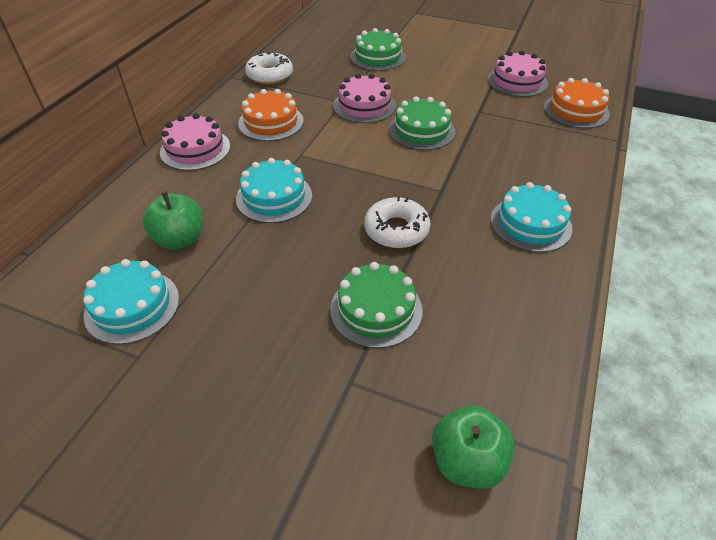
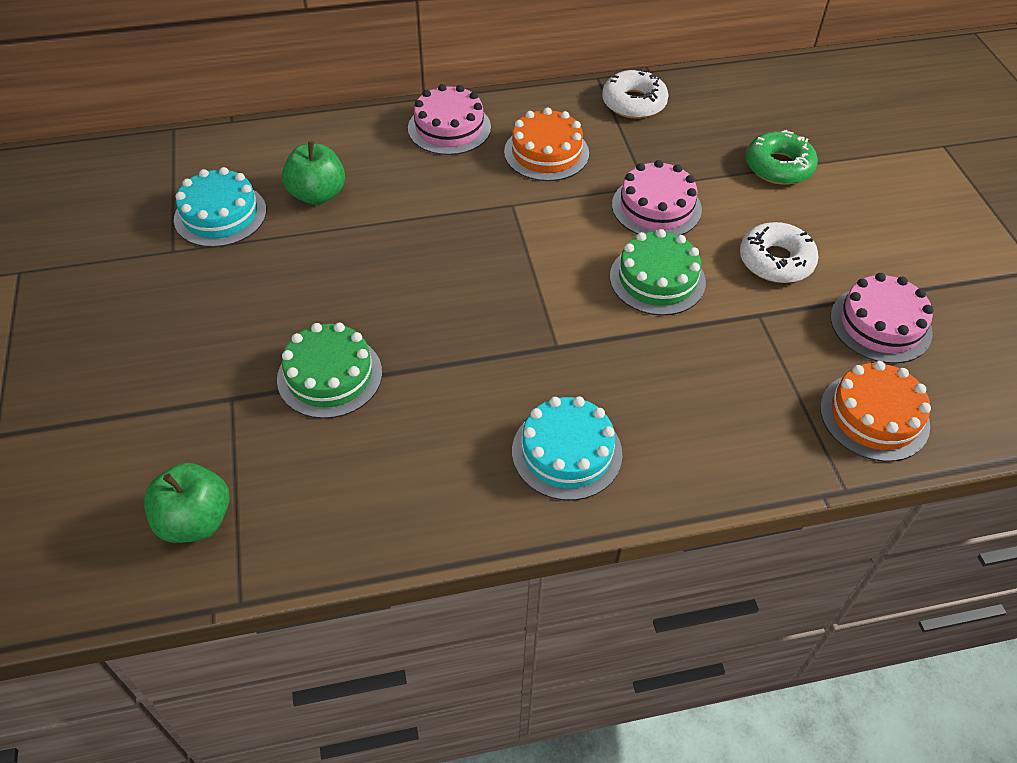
camera: 55 degrees right, 5 degrees up
(274, 197) = (427, 222): turquoise cake -> none
(378, 57) = (779, 166): green cake -> green donut
(396, 230) = (456, 338): white donut -> white donut (776, 261)

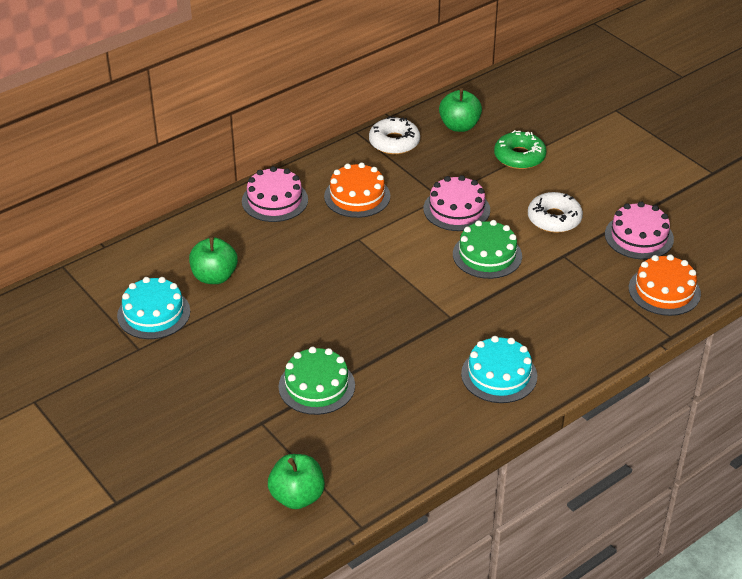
camera: 25 degrees left, 10 degrees down
(726, 107) = (459, 126): none -> green apple

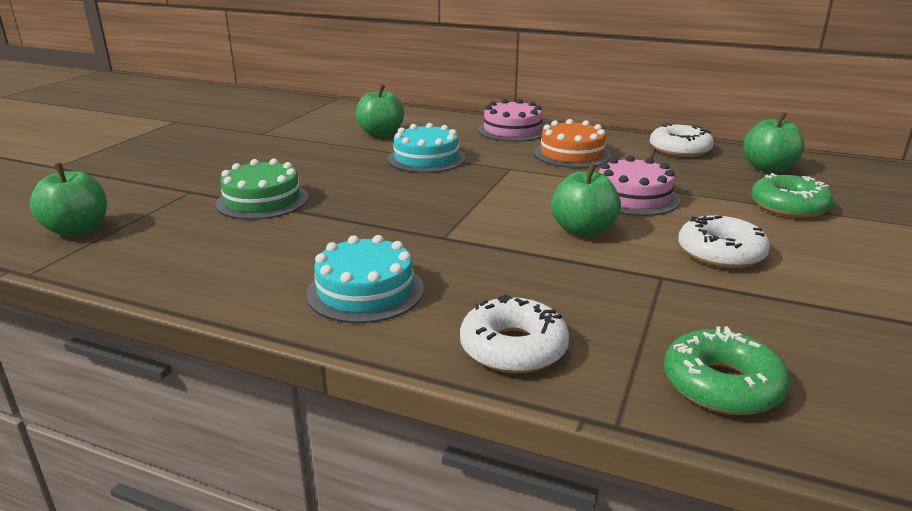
camera: 60 degrees right, 15 degrees down
(153, 313) = (311, 128): turquoise cake -> turquoise cake (426, 159)
(487, 255) = (583, 230): green cake -> green apple
(594, 341) = (513, 348): none -> white donut
(639, 236) = (805, 325): pink cake -> none
(664, 291) = (721, 385): orange cake -> green donut

